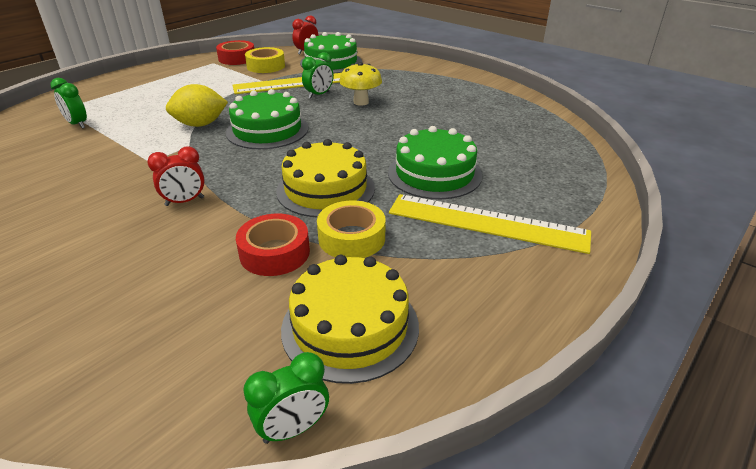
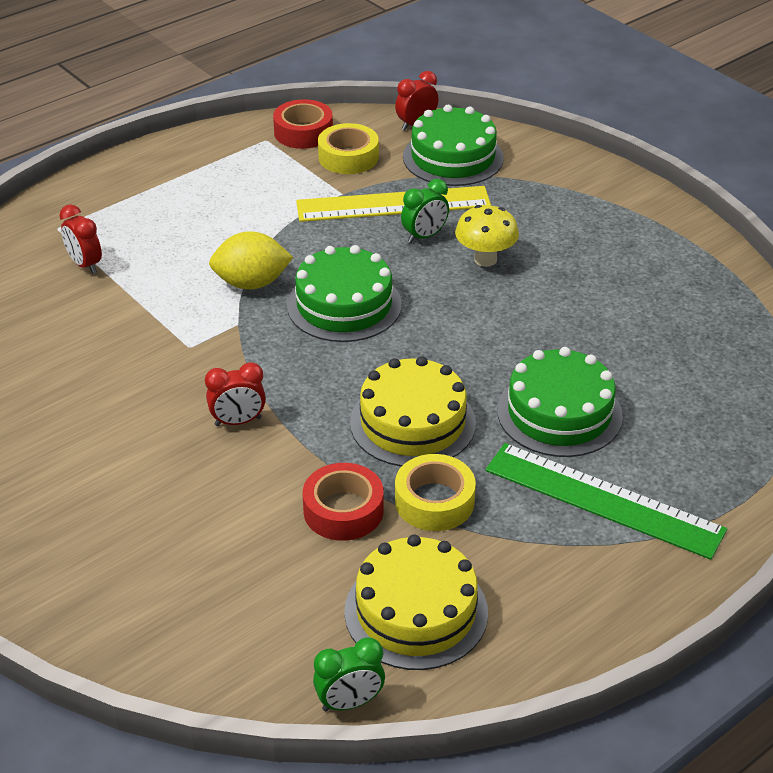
camera: 10 degrees right, 5 degrees up
(77, 124) = (85, 265): green clock -> red clock
(487, 222) = (603, 499): yellow ruler -> green ruler

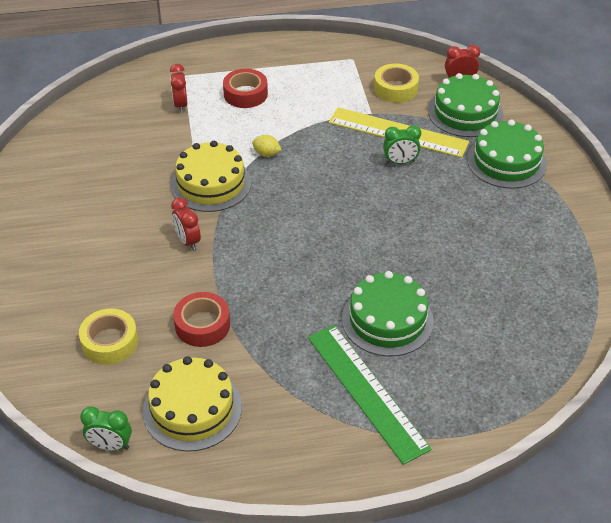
camera: 30 degrees right, 5 degrees up
(238, 421) = (188, 241): red clock -> red clock turned 45 degrees clockwise
(251, 283) = (266, 154): yellow lemon -> yellow lemon, size x0.55
(303, 132) = (380, 61): red tape -> red tape (245, 94)
(344, 305) = (311, 190): green cake -> green cake (506, 161)
(412, 422) = (289, 286): yellow cake -> yellow cake (211, 183)
(434, 501) = (260, 344): yellow tape -> yellow tape (110, 342)
(485, 259) = (427, 193): yellow mushroom -> none

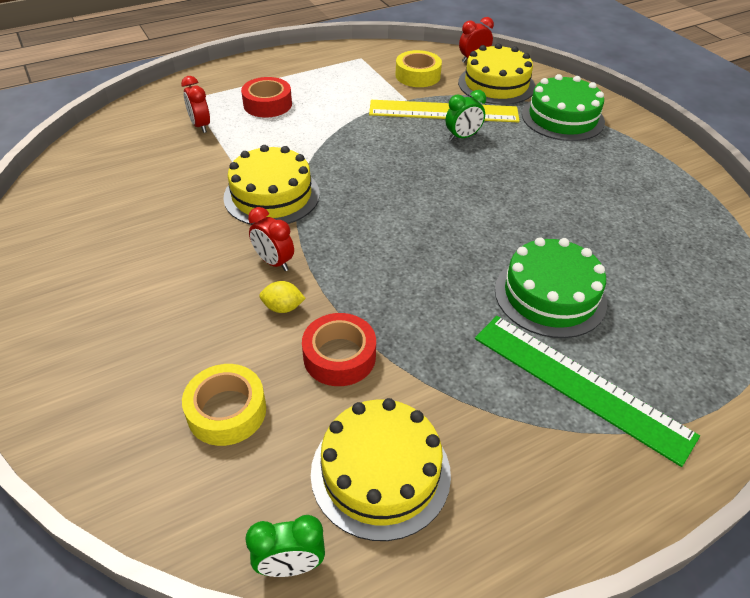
camera: 20 degrees left, 0 degrees up
(266, 154) = (319, 155): yellow lemon -> yellow lemon (283, 307)
(465, 113) = (496, 84): green cake -> yellow cake

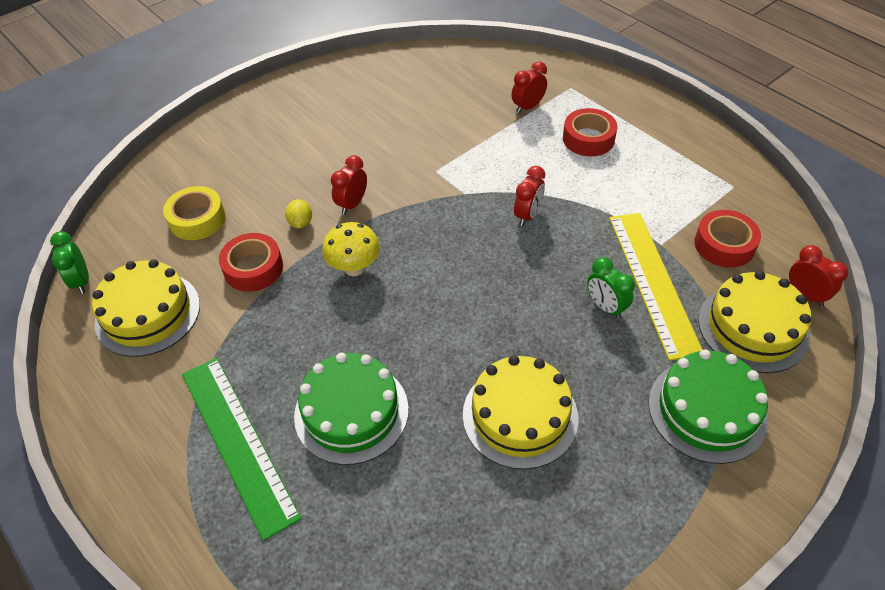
camera: 80 degrees right, 5 degrees up
(272, 195) = (440, 180): yellow cake -> yellow cake (520, 415)
(346, 153) = (527, 215): none -> red clock
(370, 272) = (354, 268): none -> yellow mushroom
(417, 75) = (724, 245): yellow tape -> red tape
(580, 385) = (238, 442): green ruler -> green ruler turned 60 degrees counterclockwise

